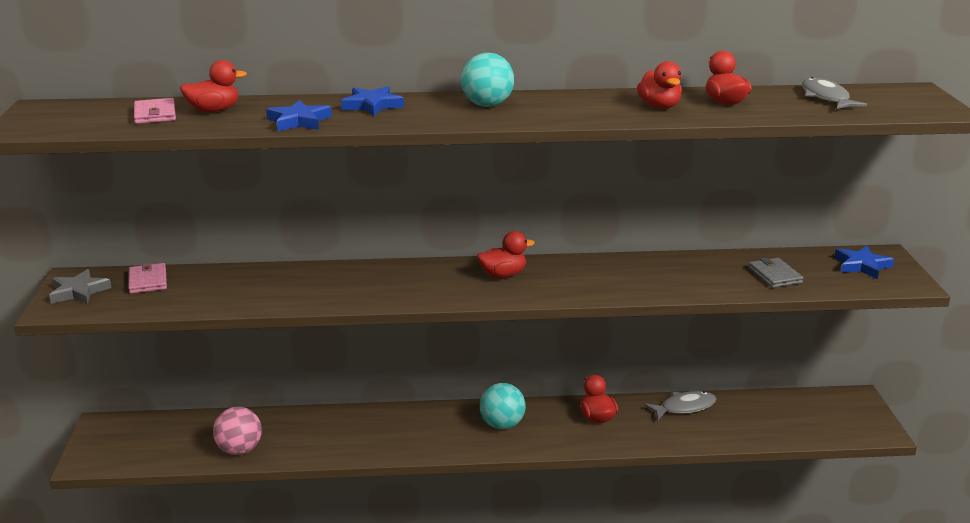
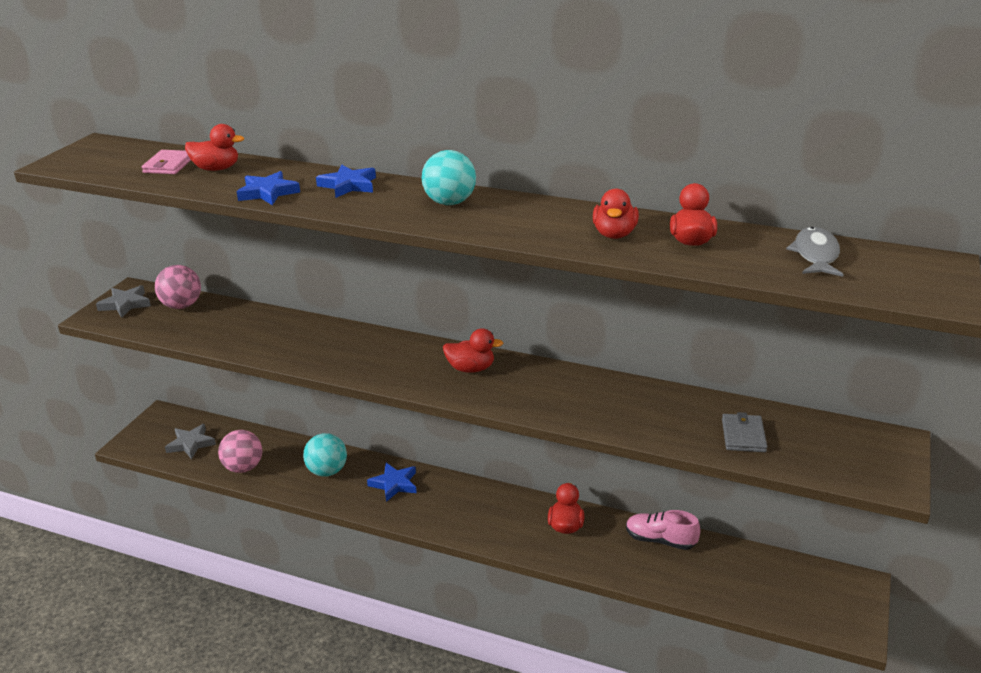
camera: 25 degrees right, 5 degrees up
(148, 281) = (181, 306): pink wallet -> pink ball
(160, 443) = (191, 444): none -> grey star
(502, 424) = (472, 507): turquoise ball -> turquoise ball (327, 471)
(684, 407) = (660, 540): grey fish -> pink shoe
(862, 265) = (856, 448): blue star -> blue star (394, 484)

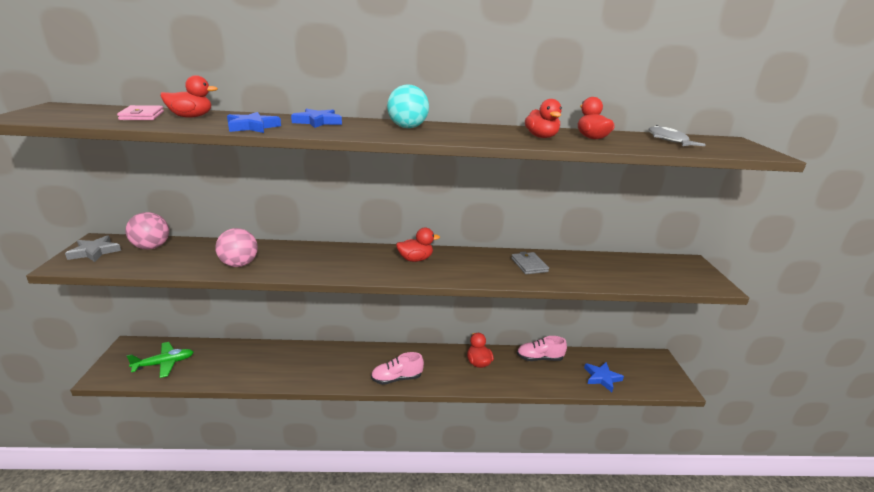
camera: 25 degrees left, 5 degrees down
(191, 444) = (164, 363): grey star -> green plane
(243, 467) = (219, 373): pink ball -> pink ball (239, 264)
(327, 471) = (290, 361): turquoise ball -> none
(394, 484) = (347, 360): blue star -> blue star (602, 378)
(444, 522) = (397, 378): none -> pink shoe
(743, 435) = (615, 272): grey wallet -> grey wallet (529, 265)

